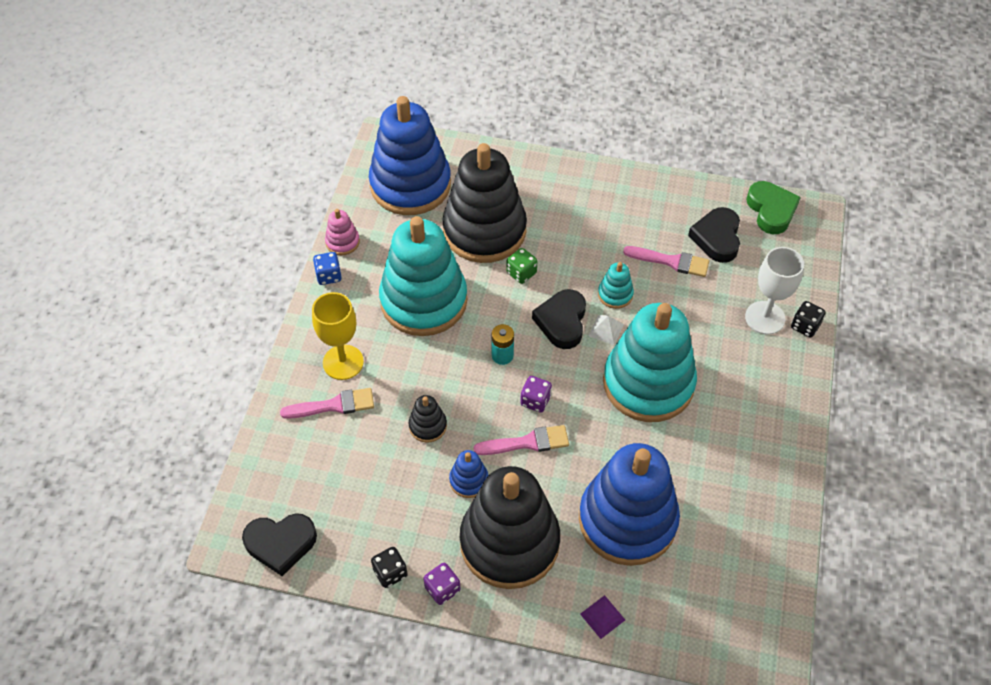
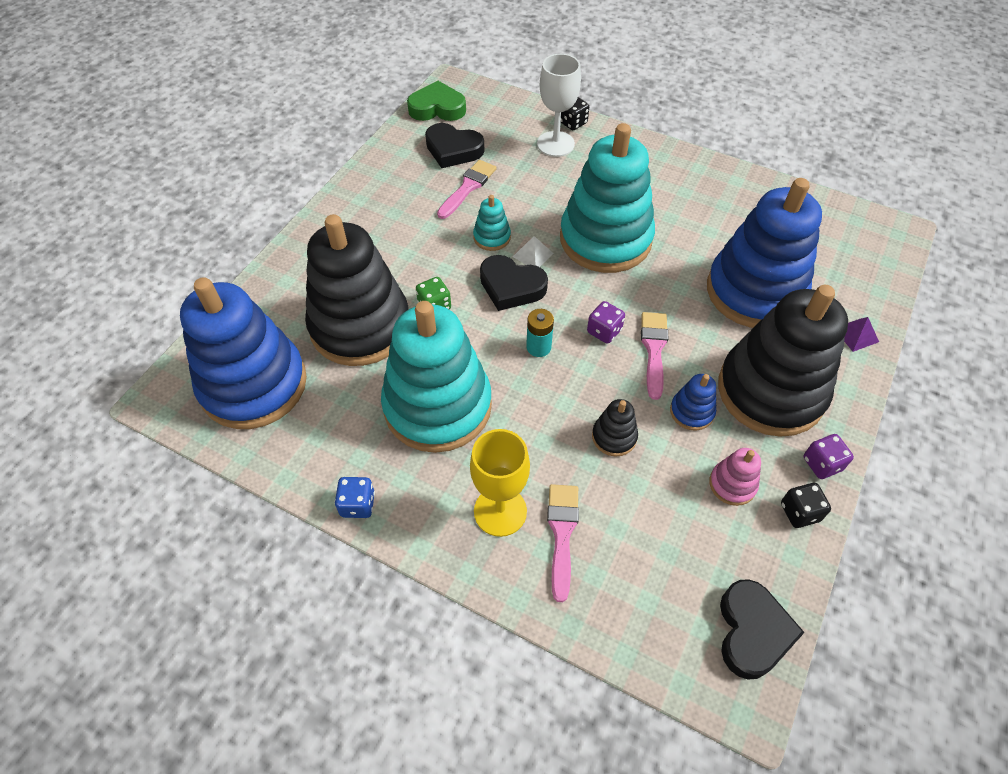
camera: 75 degrees left, 0 degrees up
(342, 242) = (309, 478): pink stacking toy -> pink stacking toy (732, 484)

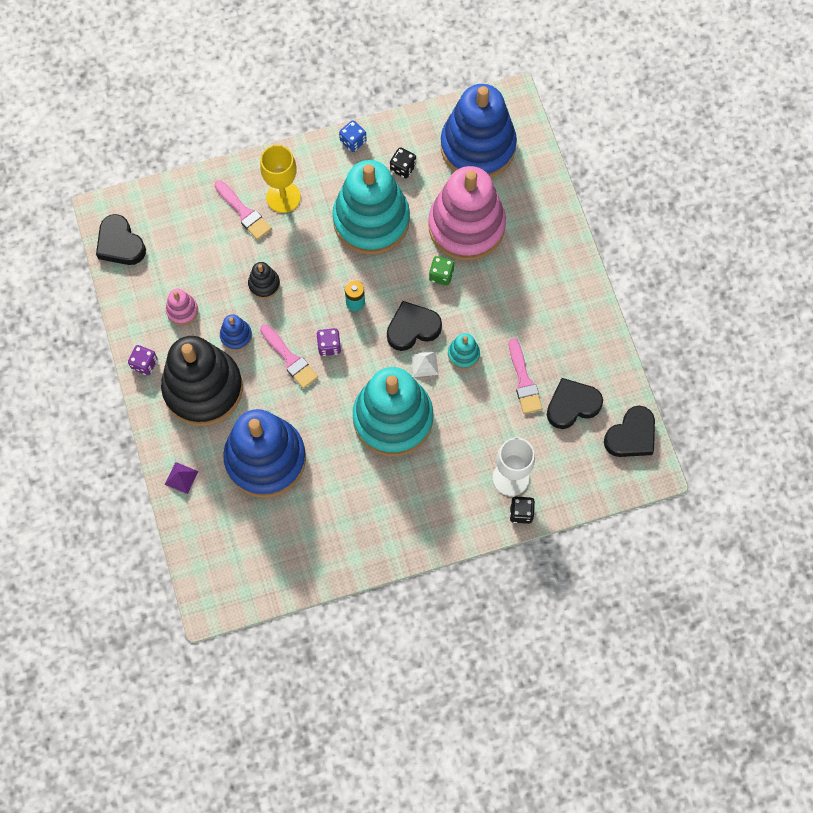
camera: 135 degrees right, 15 degrees up
(360, 326) = (466, 226): black stacking toy -> pink stacking toy
(437, 108) = (631, 436): green heart -> black heart
(799, 512) = (138, 324): black dice -> black dice (403, 168)

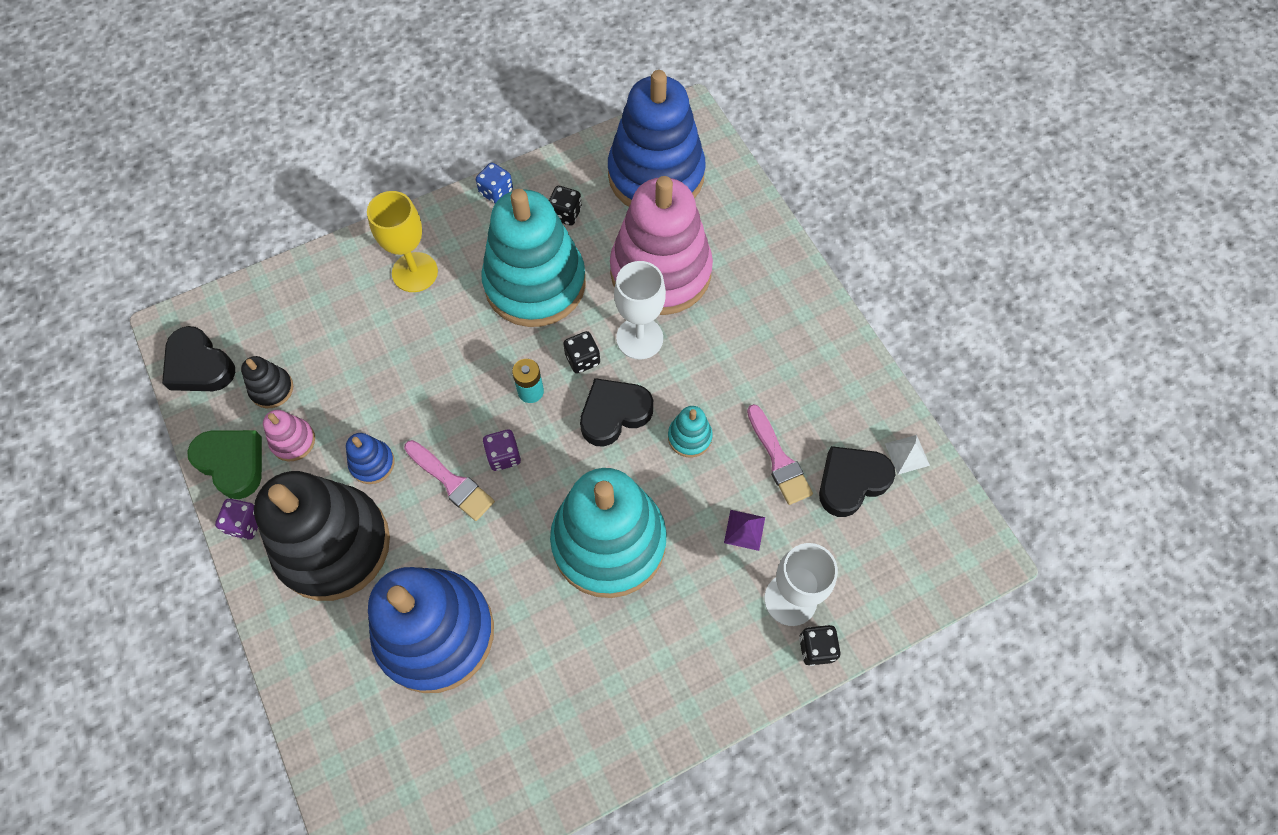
camera: 10 degrees left, 5 degrees down
(138, 320) = (232, 463): none -> green heart
(181, 477) = (313, 683): purple pyramid -> purple pyramid (744, 530)
(244, 212) = (364, 299): pink brush -> none
(264, 284) = (403, 387): black stacking toy -> black stacking toy (271, 389)
(396, 284) = (582, 359): none -> black dice
(424, 364) = (639, 459): white pyramid -> white pyramid (907, 454)
(441, 275) = (639, 338): green dice -> white goblet
(631, 436) = (941, 510): black heart -> none

